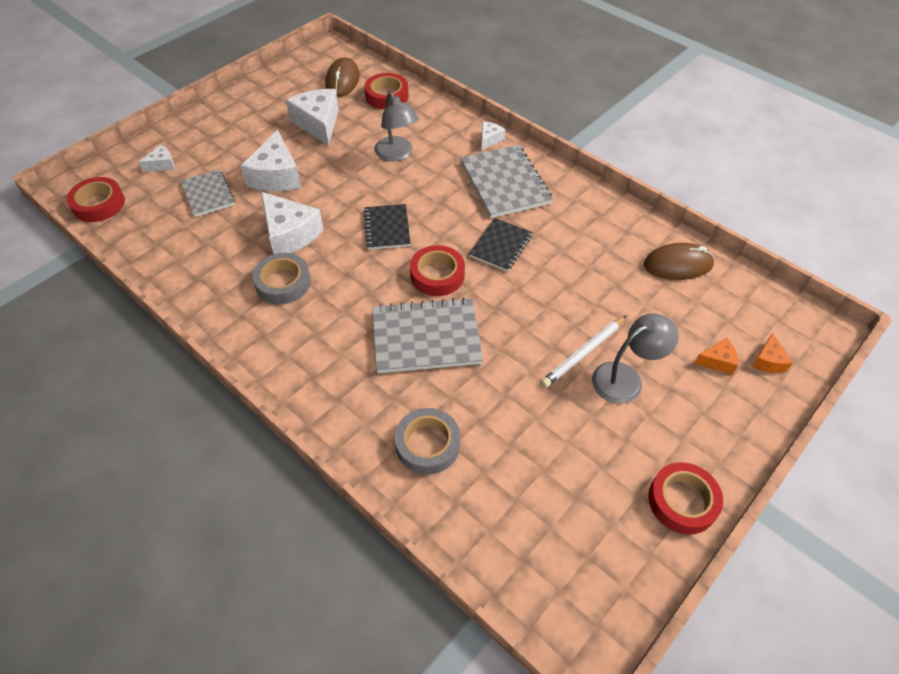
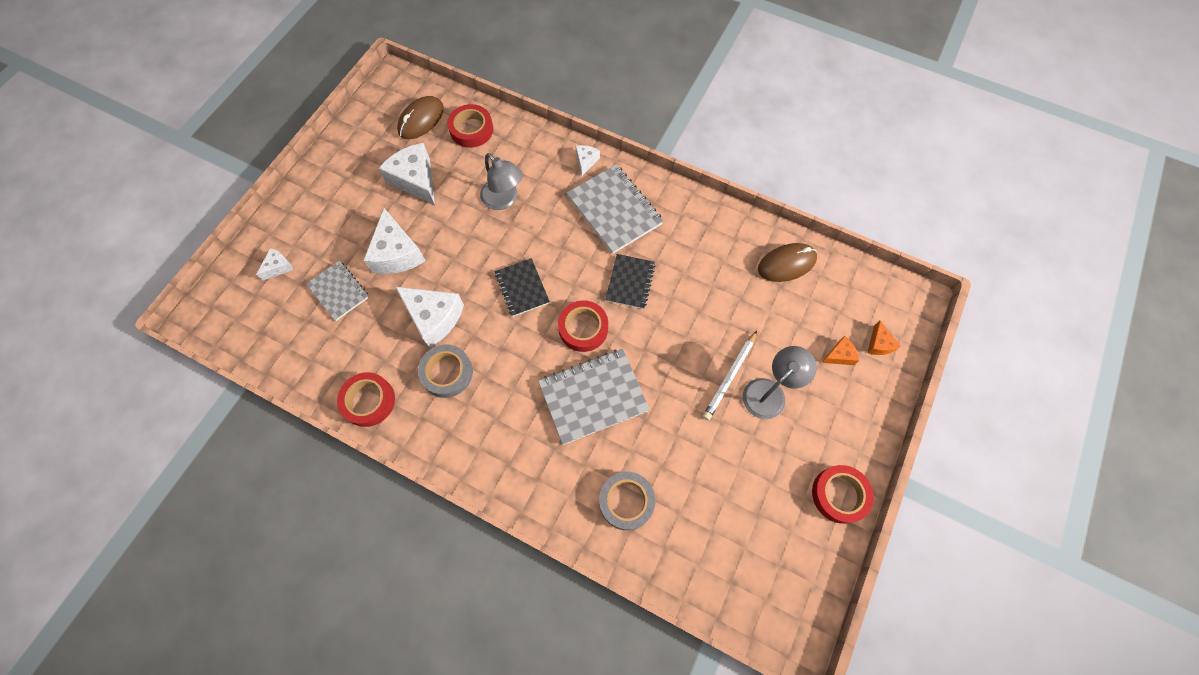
camera: 15 degrees left, 15 degrees up
(99, 204) = (234, 329): red tape -> red tape (368, 401)
(342, 80) = (421, 120): brown mouse -> brown mouse turned 45 degrees clockwise

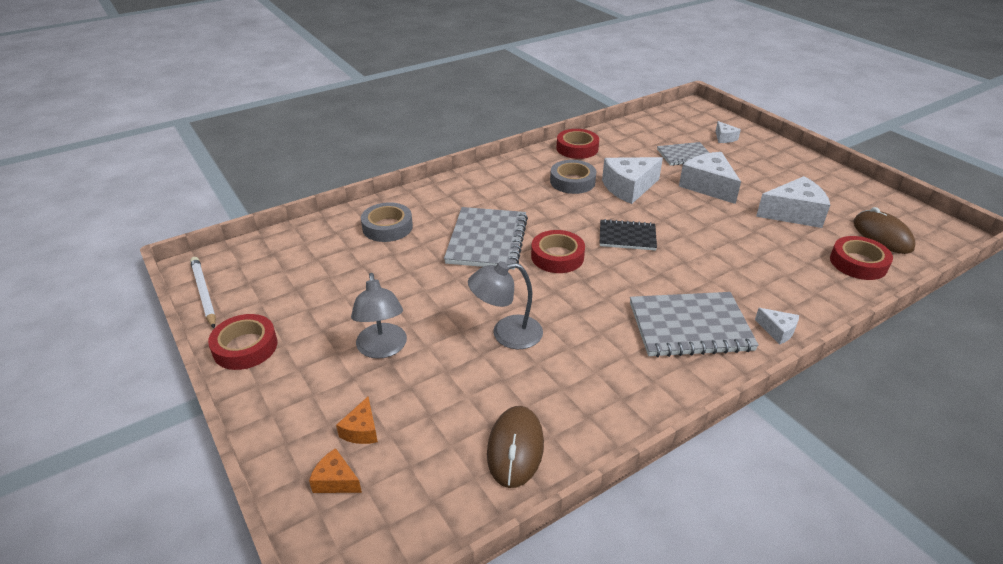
camera: 120 degrees right, 30 degrees down
(397, 253) = (708, 186): white cheese -> white cheese turned 45 degrees clockwise
(504, 200) = (743, 256): grey lamp -> grey lamp (506, 334)
(630, 282) = (586, 303): black notebook -> none
(729, 377) = (425, 328): white pencil -> white pencil (204, 293)

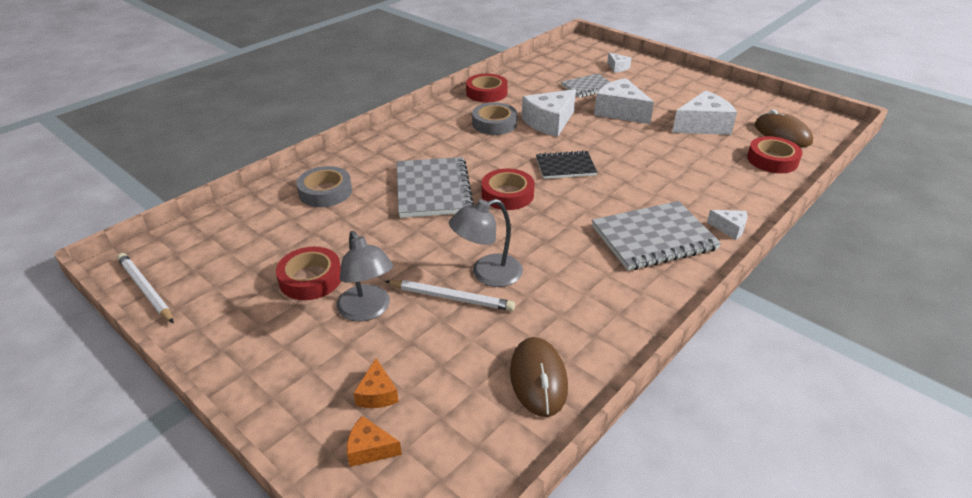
camera: 15 degrees left, 0 degrees up
(245, 347) = (216, 336): red tape -> red tape (310, 279)
(464, 351) = (451, 298): none -> white pencil

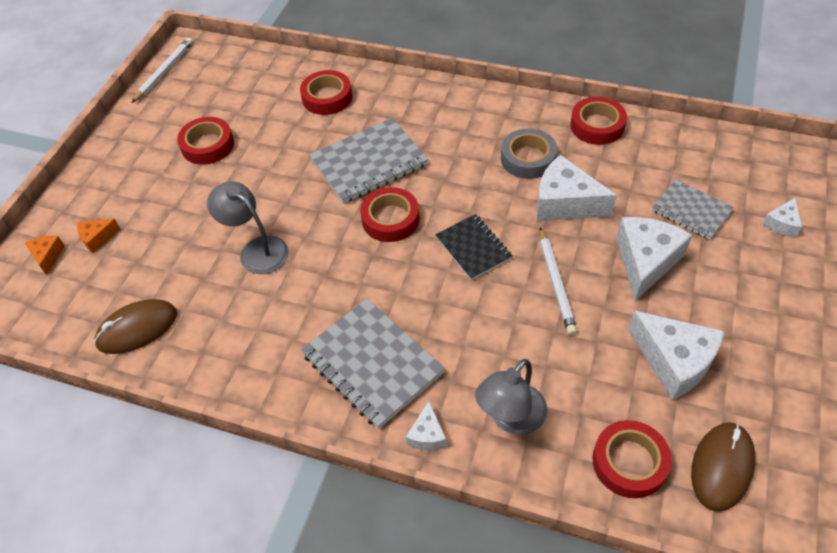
camera: 70 degrees right, 15 degrees up
(325, 192) = (327, 97): grey tape -> red tape
(367, 311) = (182, 194): grey lamp -> grey lamp (511, 418)
(451, 298) = (216, 238): white pencil -> white pencil (556, 283)

